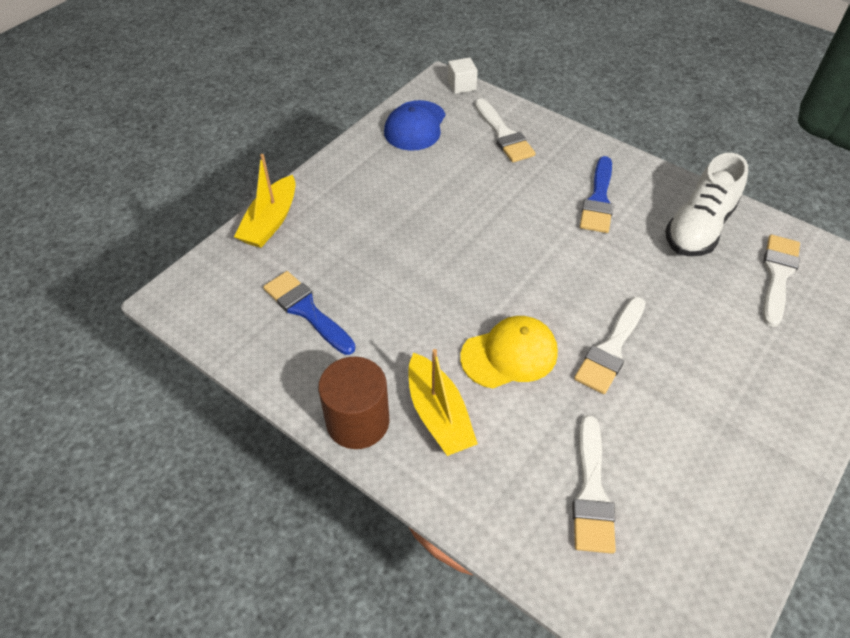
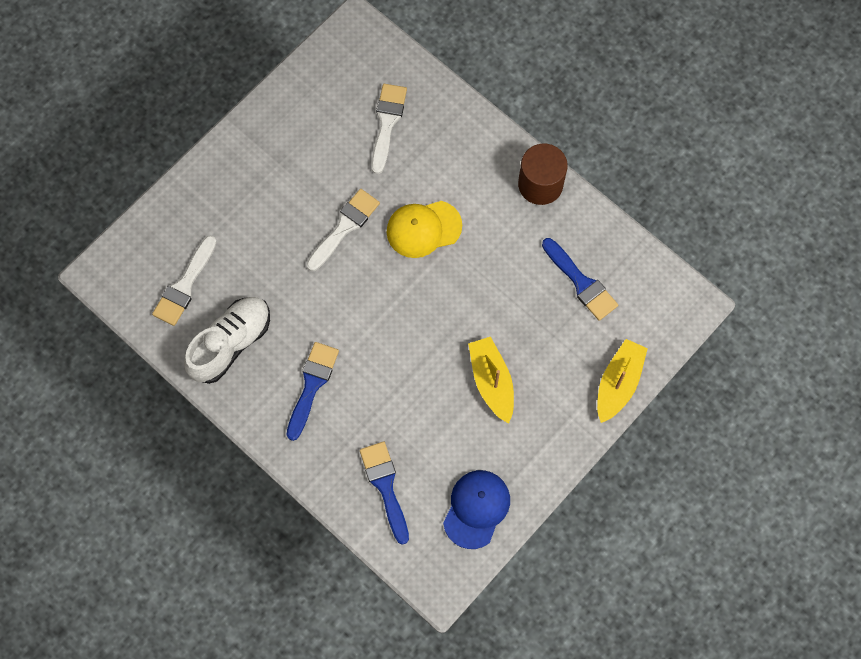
camera: 175 degrees left, 20 degrees up
(438, 414) = (482, 185): yellow boat -> yellow boat (491, 381)
(461, 85) = (419, 575): white cube -> none
(503, 134) = (385, 486): white brush -> blue brush

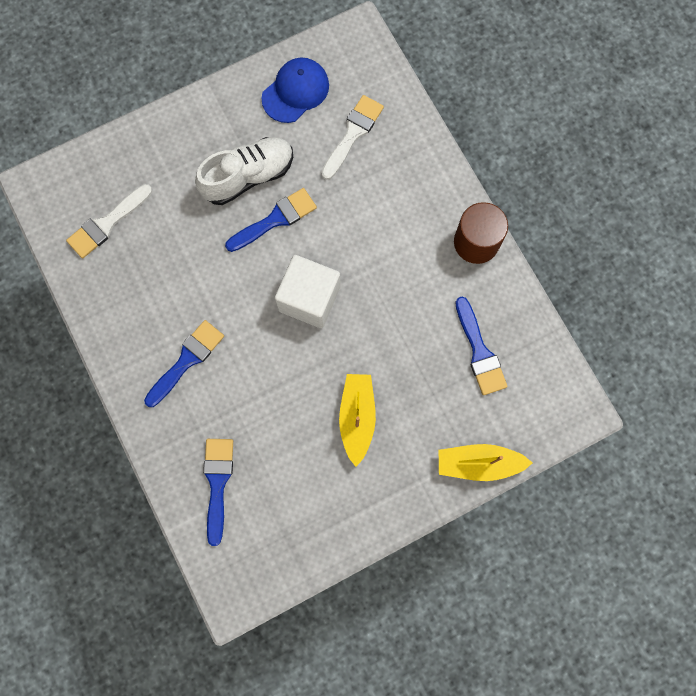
camera: 20 degrees right, 5 degrees up
(231, 344) = (127, 294): white shoe -> white shoe (248, 176)
(344, 227) = (275, 219): white brush -> blue brush
(405, 289) = (309, 298): none -> white cube
(423, 229) = (348, 247): yellow cap -> none
(476, 509) = (295, 537): blue cap -> blue cap (295, 91)
(618, 383) = (478, 463): yellow boat -> yellow boat turned 135 degrees counterclockwise

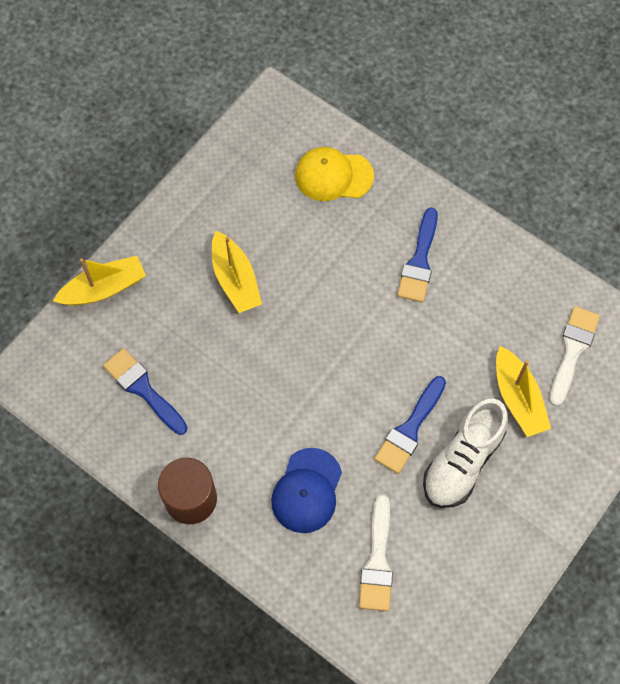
camera: 155 degrees right, 10 degrees down
(175, 205) = (518, 398): none -> yellow boat
(217, 483) = (333, 176): blue brush -> yellow cap
(295, 91) = (465, 582): blue cap -> blue cap (307, 491)
(309, 298) = (334, 366): white cube -> none

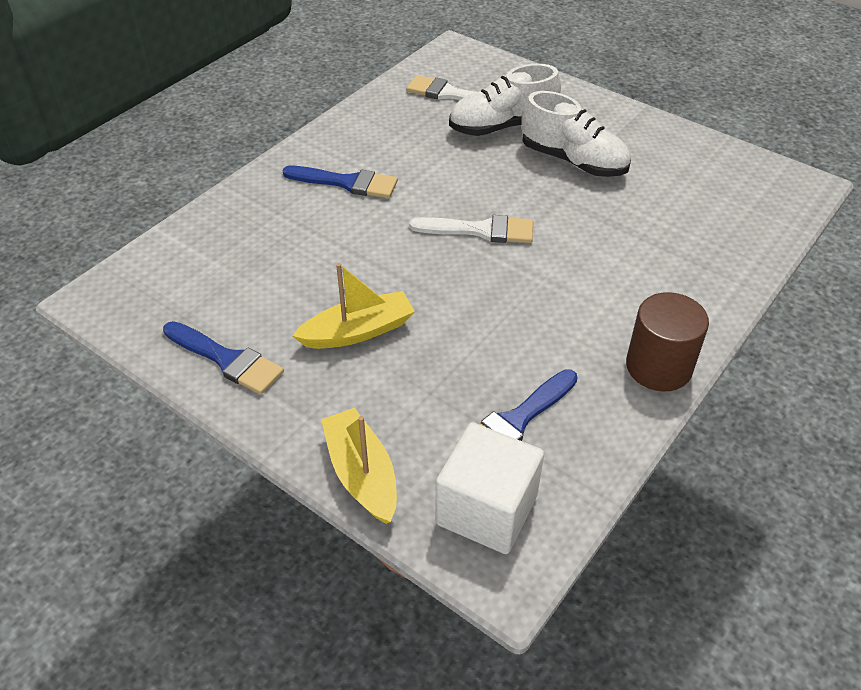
camera: 90 degrees left, 20 degrees down
(70, 365) = (486, 509): none -> white cube
(307, 491) = (626, 267): blue cap -> none
(333, 176) = (223, 245): yellow cap -> none
(377, 561) = (690, 217): white brush -> white brush (480, 230)
(410, 429) = (543, 193): blue brush -> blue brush (227, 359)
(518, 398) = (502, 126): yellow boat -> white shoe

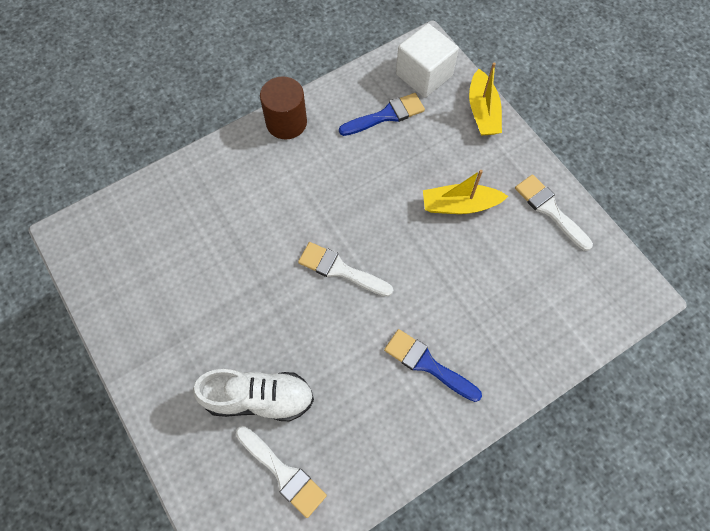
camera: 160 degrees left, 20 degrees up
(227, 359) = (550, 210): blue brush -> white brush
(573, 161) = (224, 325): white shoe -> none

